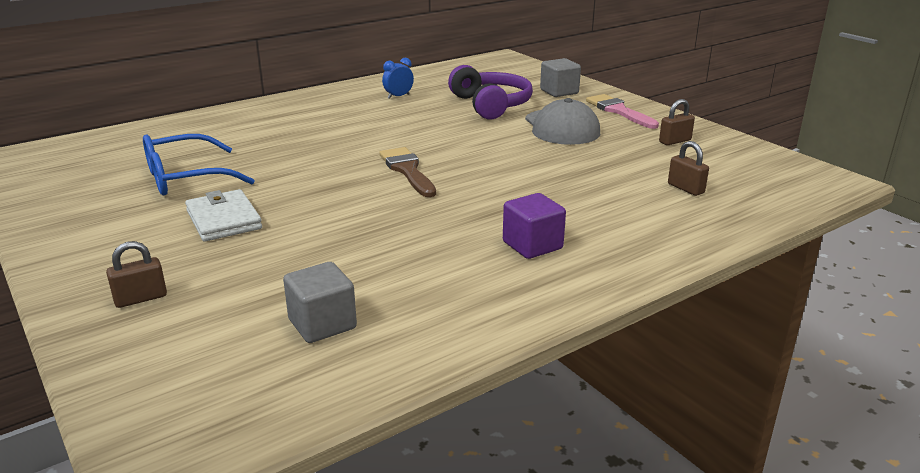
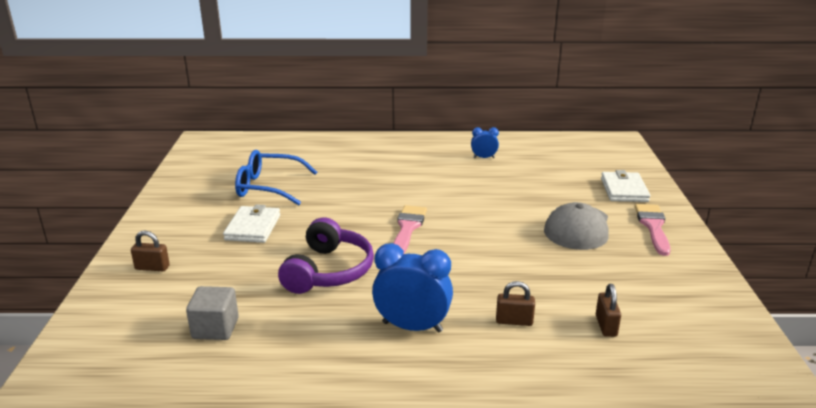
camera: 35 degrees right, 0 degrees up
(407, 170) = (407, 228): brown brush -> pink brush
(491, 105) = (546, 187): purple headphones -> purple headphones (328, 271)
(532, 245) = (412, 327): purple cube -> blue clock
(559, 92) = (624, 190): grey cube -> white wallet
(675, 141) = (664, 275): brown padlock -> brown padlock (514, 321)

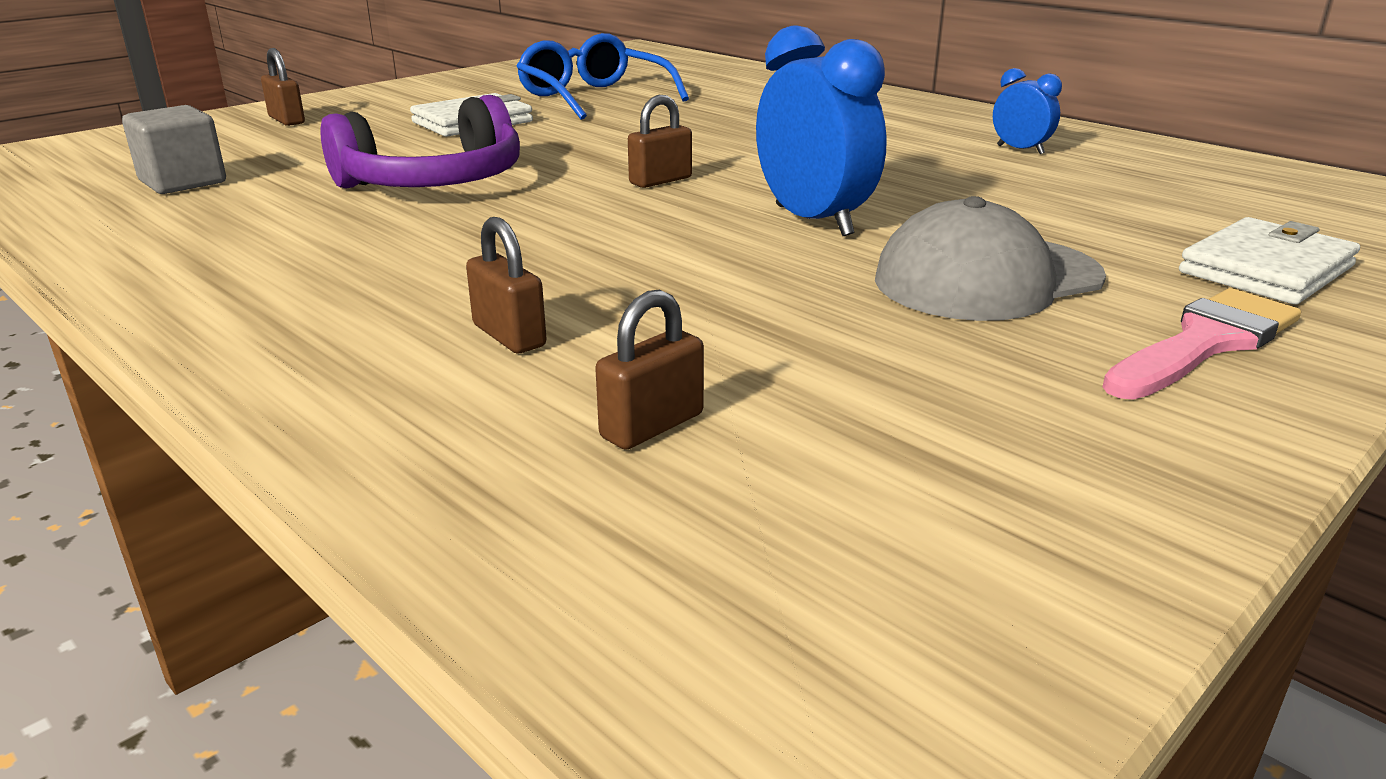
camera: 45 degrees right, 0 degrees up
(407, 228) = (660, 181): pink brush -> brown padlock
(412, 327) = (358, 272): blue clock -> blue clock (813, 221)

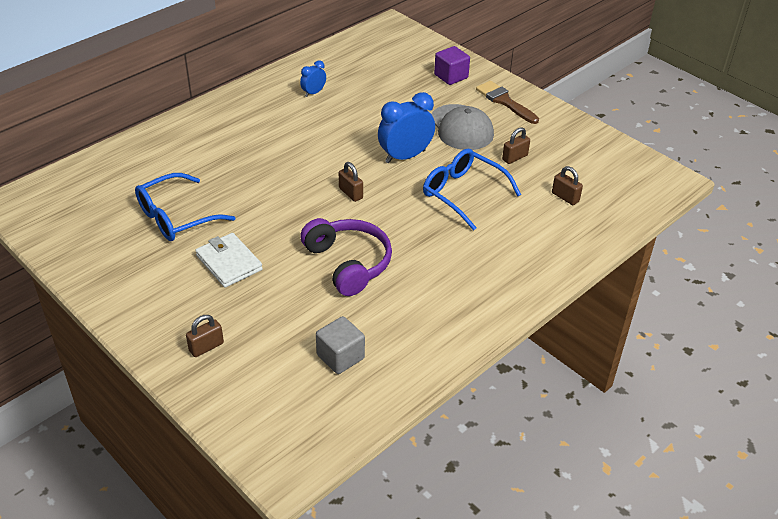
camera: 90 degrees left, 15 degrees up
(509, 336) = (514, 226): brown padlock -> brown padlock (514, 157)
(666, 276) = (463, 193): none -> blue glasses
(1205, 343) = (504, 101): pink brush -> brown brush
(1265, 269) = (451, 76): white wallet -> purple cube

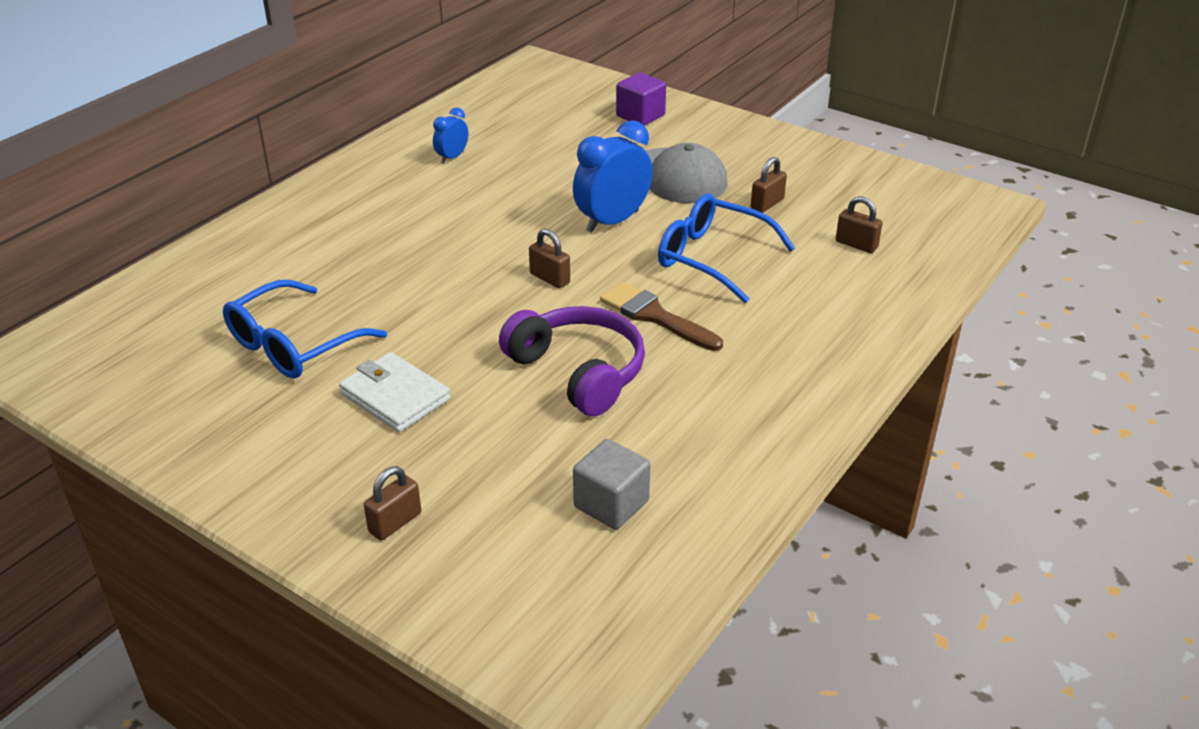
camera: 10 degrees left, 5 degrees down
(504, 101) = (726, 137): brown brush -> brown brush (654, 316)

